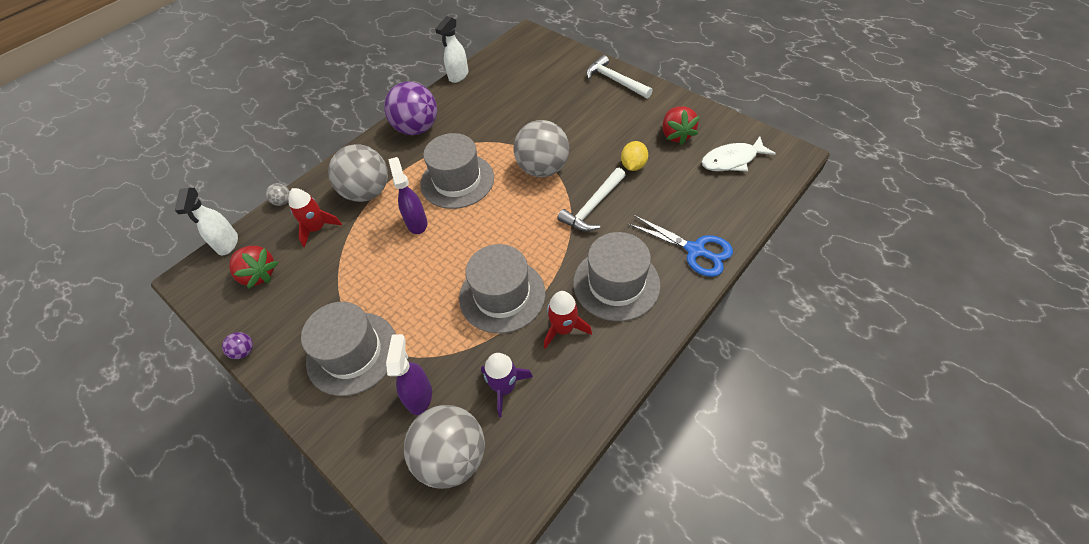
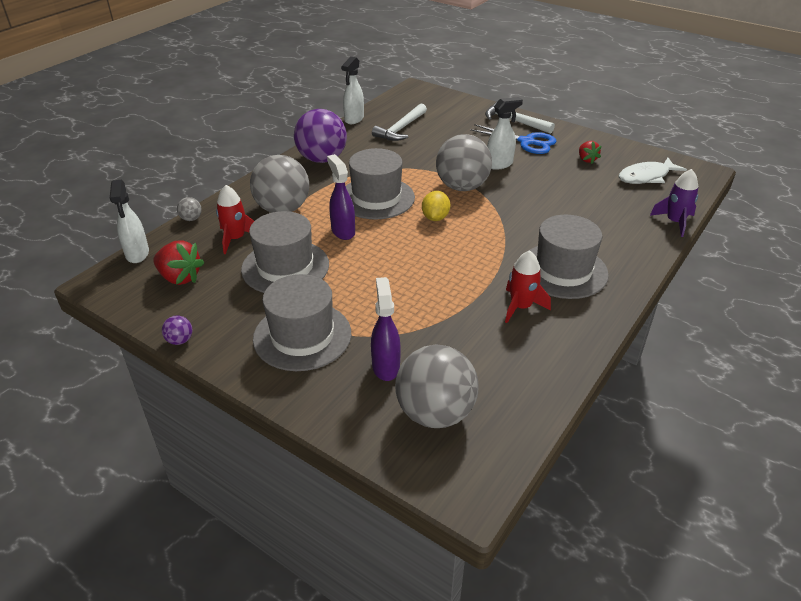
camera: 10 degrees left, 15 degrees down
(502, 295) = (449, 284): grey hat -> grey hat (285, 267)
(505, 387) = (474, 355): purple rocket -> purple rocket (675, 222)
(586, 139) = (499, 164): none -> white spray bottle
(592, 206) = (521, 214): white hammer -> white hammer (400, 129)
(633, 165) = (552, 182): yellow lemon -> yellow lemon (435, 218)
(676, 135) = (586, 159): red strawberry -> red strawberry, size x0.62
(695, 250) = (632, 243): blue scissors -> blue scissors (526, 142)

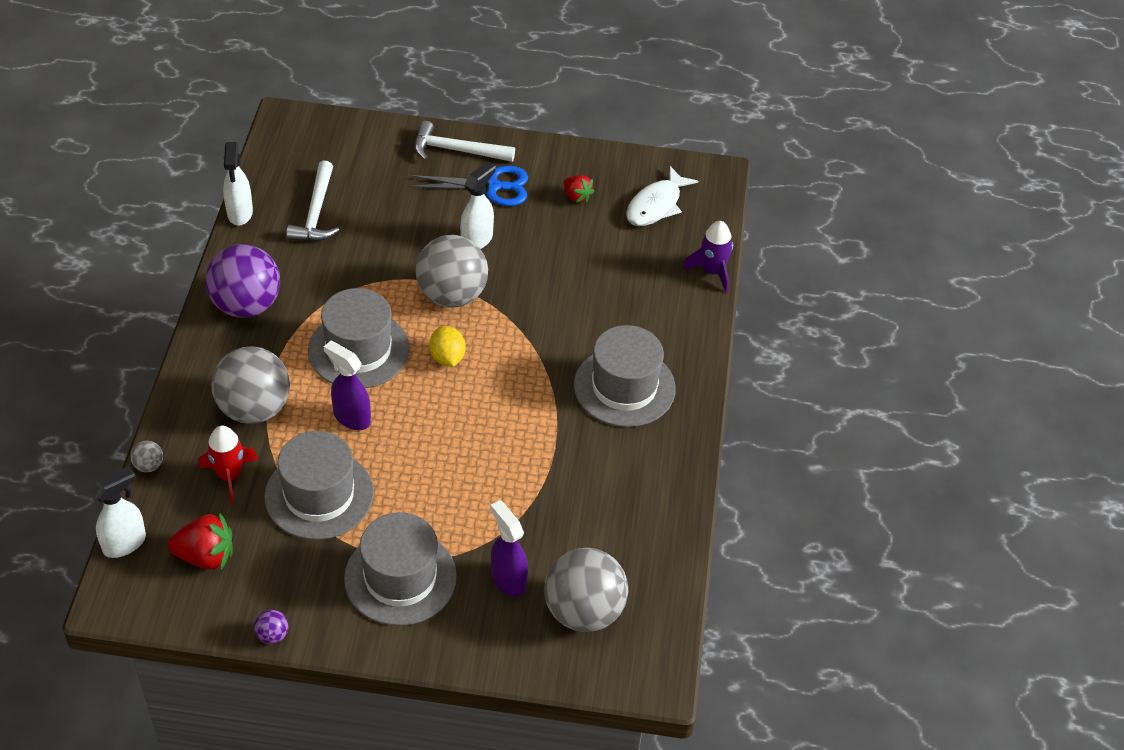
camera: 30 degrees left, 10 degrees up
(137, 254) = (125, 543): white spray bottle -> white spray bottle turned 90 degrees counterclockwise
(521, 307) = (603, 453): red rocket -> none

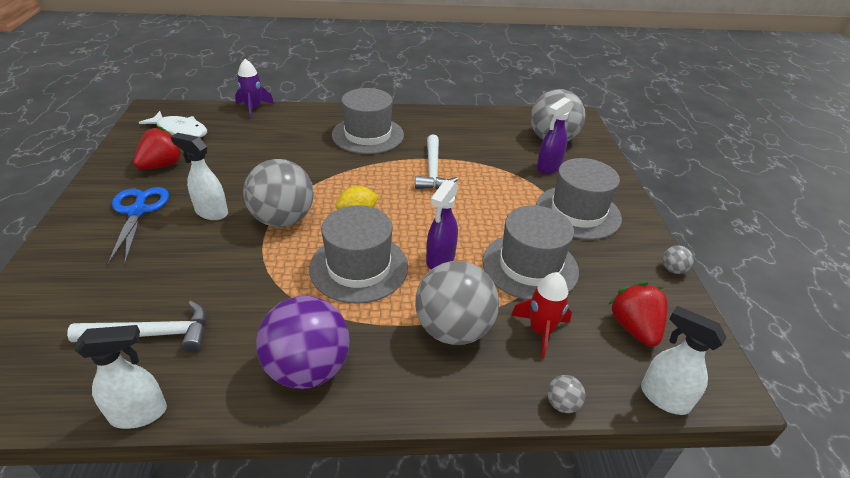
camera: 100 degrees left, 10 degrees down
(272, 635) = (673, 269): purple ball -> grey ball
(456, 150) = (73, 238): white hammer -> white hammer (432, 170)
(577, 197) = (162, 165): red strawberry -> red strawberry, size x1.61

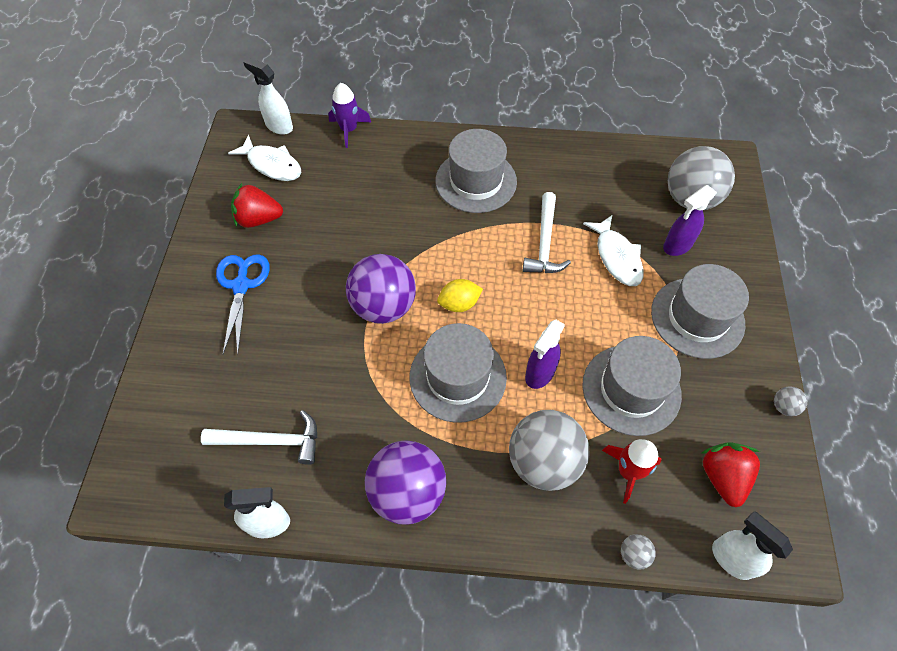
camera: 10 degrees right, 20 degrees up
(162, 165) = (258, 219): red strawberry -> red strawberry turned 135 degrees counterclockwise
(211, 212) = (312, 292): white spray bottle -> white spray bottle (279, 126)
(283, 219) = (383, 306): grey ball -> purple ball
(498, 177) = (617, 257): none -> white fish

